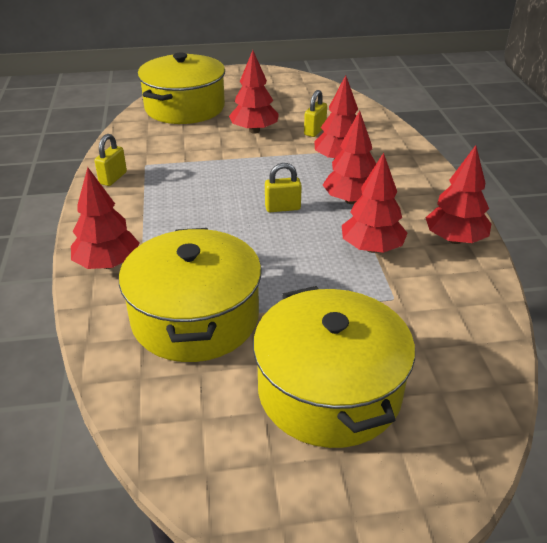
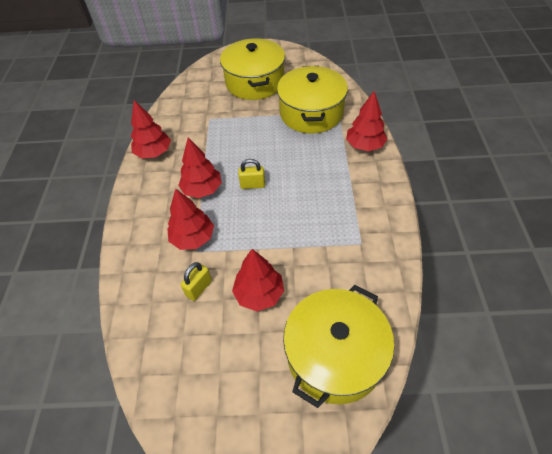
camera: 170 degrees left, 15 degrees up
(113, 178) = (384, 226): yellow padlock -> none
(371, 248) = (206, 149): red tree -> none

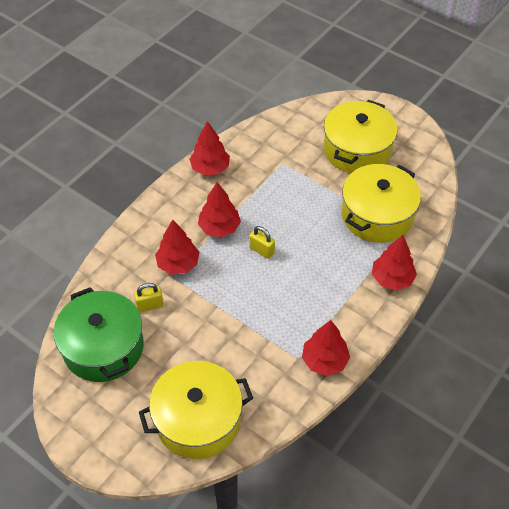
camera: 35 degrees right, 0 degrees up
(187, 356) = (103, 347): none -> green pot
(259, 294) = (187, 340): red tree -> red tree (324, 361)

